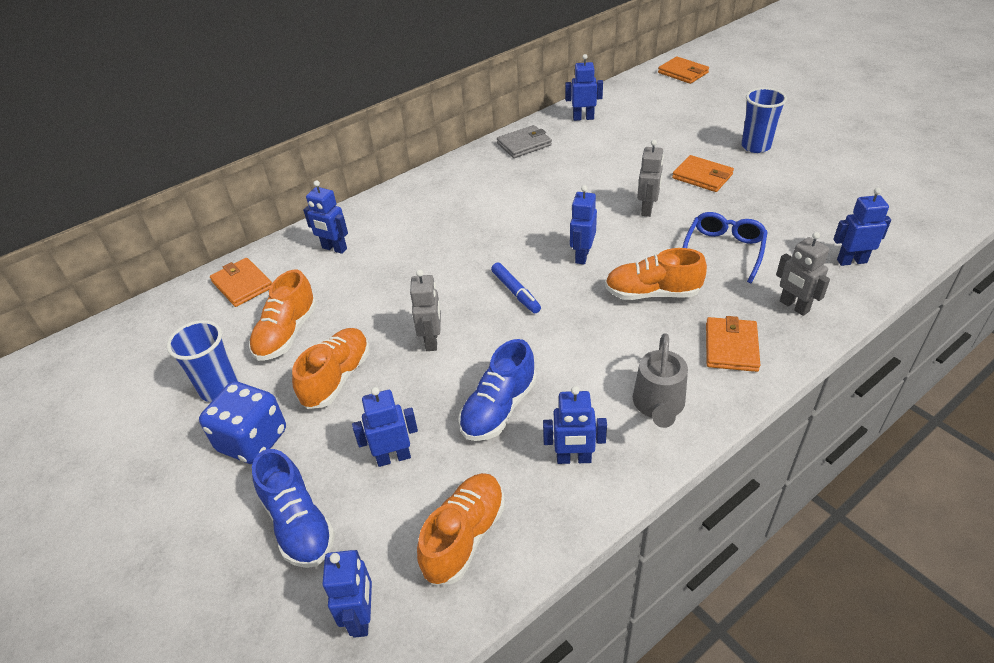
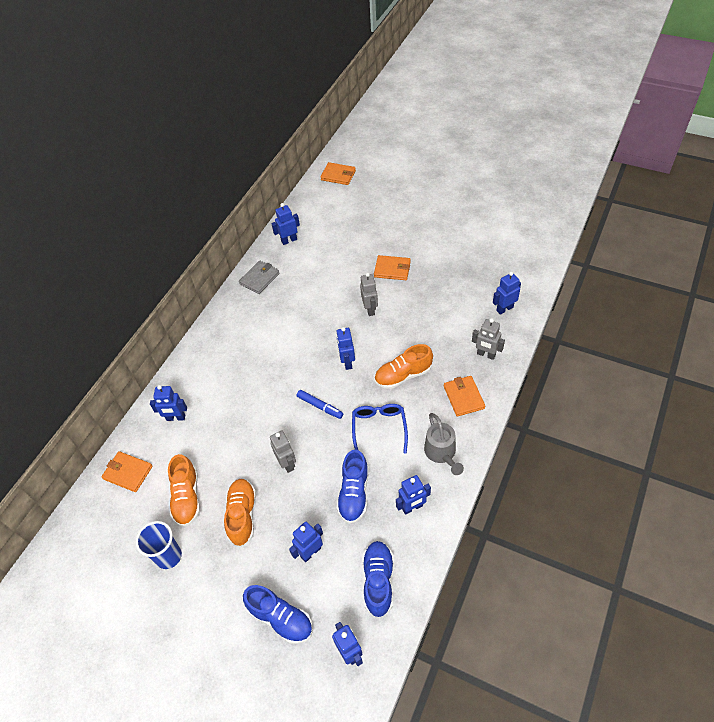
camera: 25 degrees left, 10 degrees up
(253, 440) = (216, 581): blue dice -> none
(464, 536) = (378, 581): orange shoe -> blue shoe
(723, 251) = (430, 327): blue glasses -> blue glasses (379, 429)
(755, 146) = (414, 232): blue cup -> none

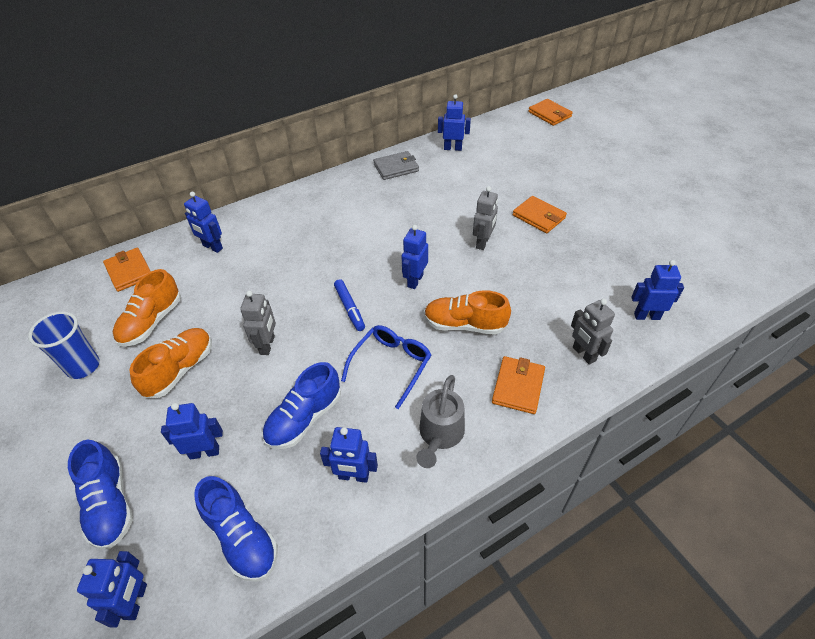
camera: 30 degrees right, 5 degrees down
(378, 581) = (242, 537): blue shoe -> blue shoe turned 105 degrees clockwise

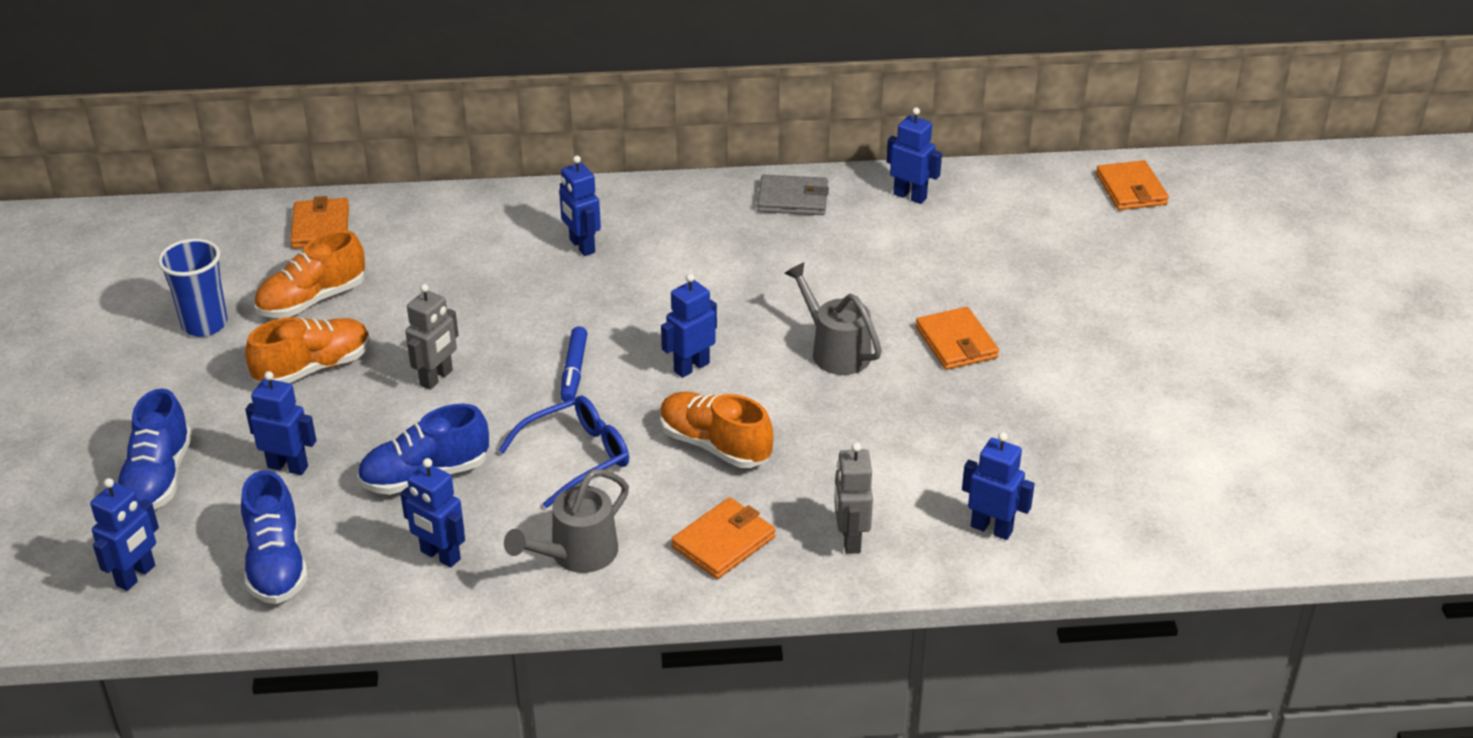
camera: 25 degrees right, 10 degrees down
(212, 247) = (446, 230): blue robot -> blue robot (581, 246)
(483, 243) = (834, 350): grey robot -> grey watering can

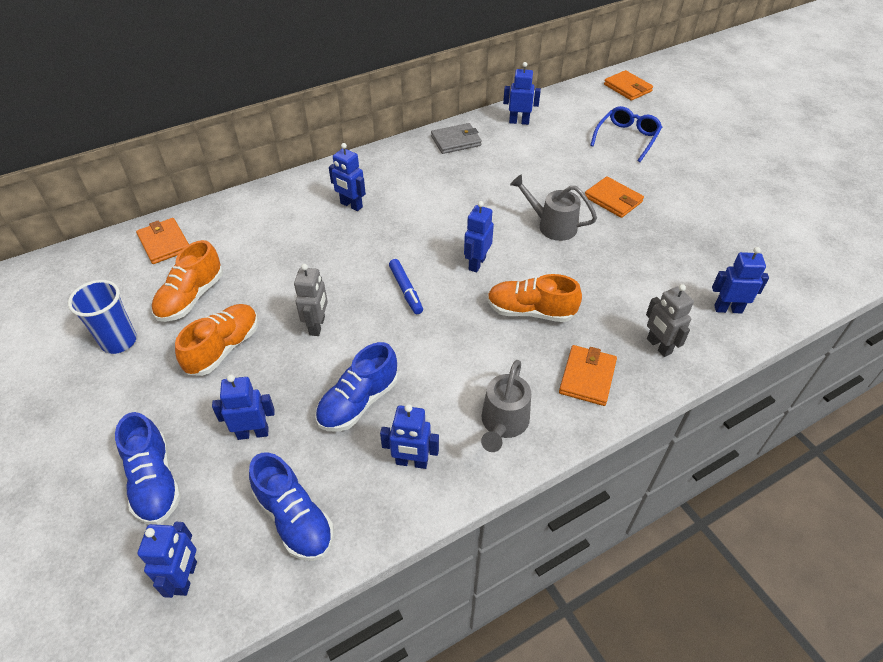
camera: 25 degrees left, 10 degrees up
(576, 457) = (451, 351): blue glasses -> blue glasses (627, 138)

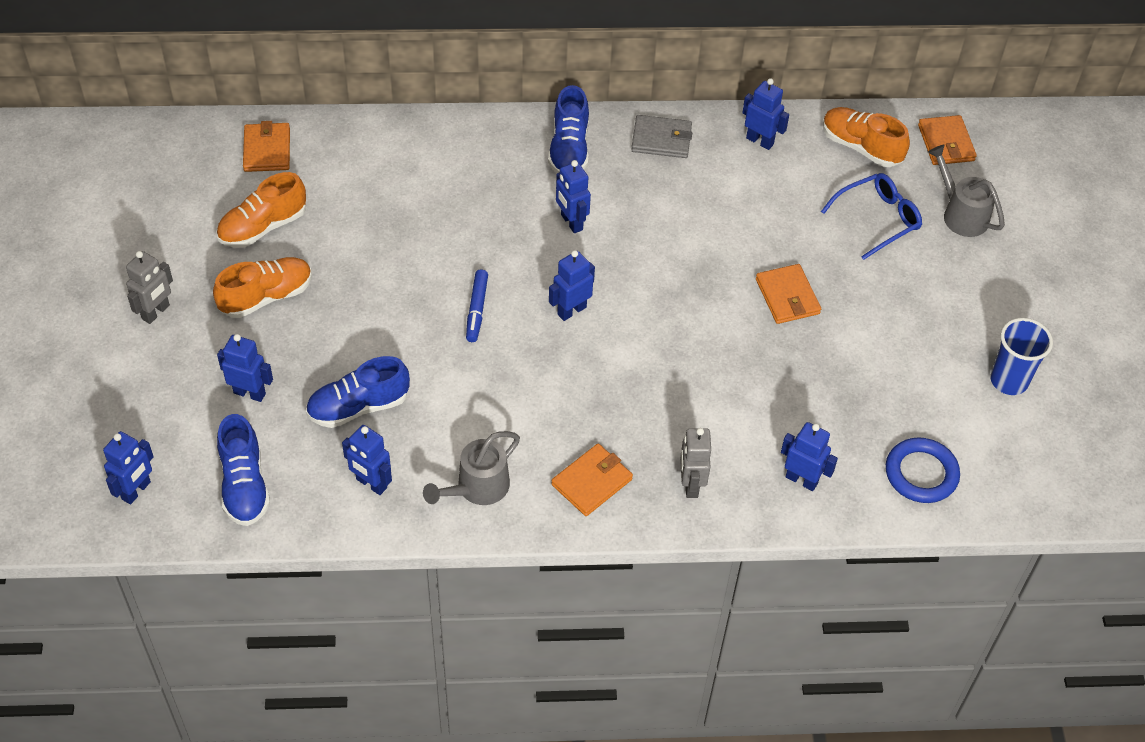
camera: 25 degrees right, 5 degrees up
(119, 341) = (176, 247): blue cup -> blue cup (1009, 381)
(155, 481) = (148, 399): blue shoe -> blue shoe (569, 149)
(317, 326) = (366, 311): grey robot -> grey robot (156, 312)
(351, 205) = (484, 181): blue robot -> blue robot (571, 222)
(530, 311) = (588, 389): orange shoe -> orange shoe (861, 147)
(551, 225) = (688, 299): grey watering can -> grey watering can (960, 213)
(795, 271) = (921, 473): none -> blue ring

